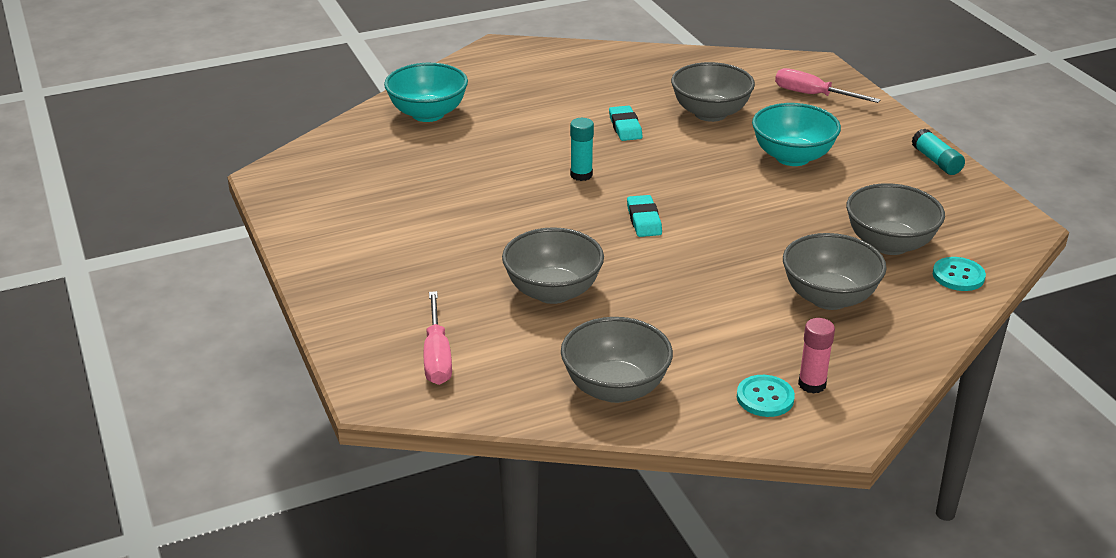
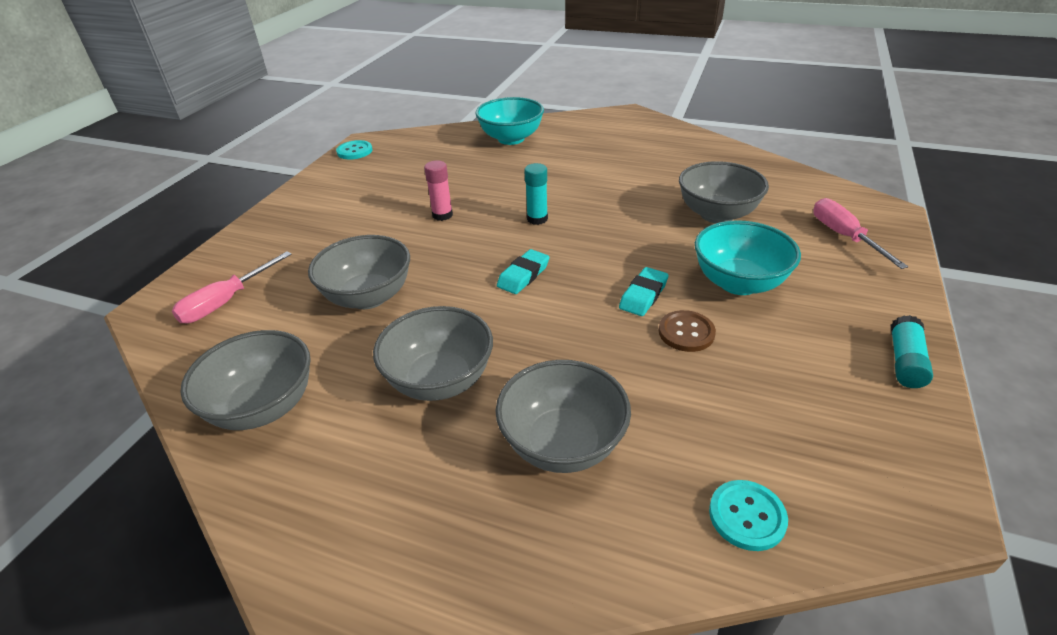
camera: 45 degrees right, 5 degrees up
(625, 127) = (628, 198): turquoise eraser -> turquoise eraser (643, 295)
(765, 398) = (339, 511): turquoise button -> turquoise button (354, 151)
(805, 203) = (686, 332): none -> brown button
(812, 384) = (398, 531): pink glue stick -> pink glue stick (442, 215)
(889, 244) = (714, 424): grey bowl -> grey bowl (440, 380)

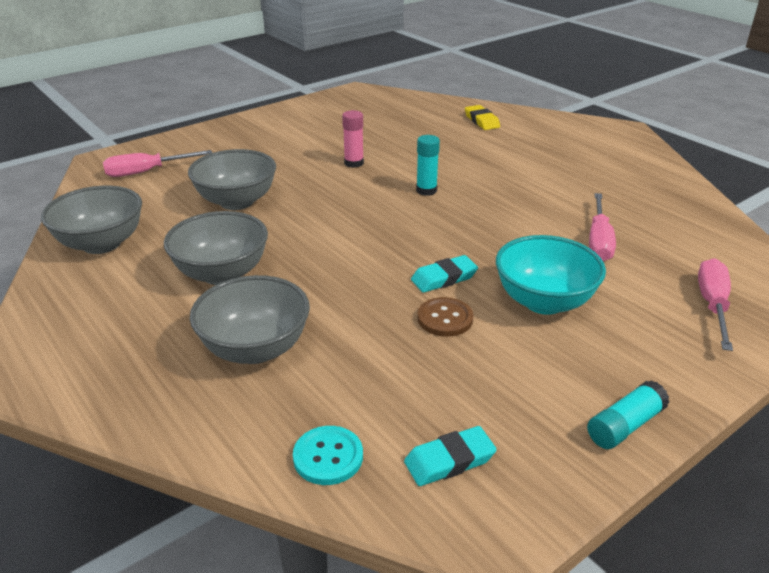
camera: 30 degrees right, 5 degrees down
(354, 151) = (341, 95): turquoise button -> none
(511, 139) = (481, 121): turquoise bowl -> yellow eraser
(523, 275) = (364, 228): turquoise eraser -> turquoise eraser (449, 460)
(717, 214) = (599, 241): grey bowl -> pink screwdriver

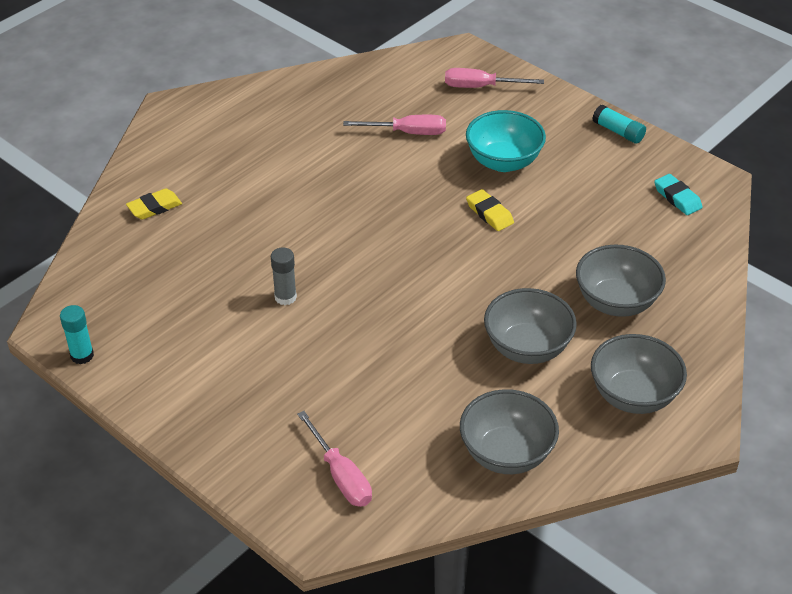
camera: 100 degrees left, 10 degrees up
(236, 201) = (394, 372): grey bowl -> grey bowl (633, 396)
(328, 457) = (698, 247): turquoise button -> none
(354, 163) = (285, 297): pink glue stick -> grey glue stick
(426, 190) = (339, 236): turquoise glue stick -> turquoise glue stick (82, 355)
(444, 278) = (489, 213): turquoise eraser -> yellow eraser
(445, 319) = (542, 209): brown button -> none

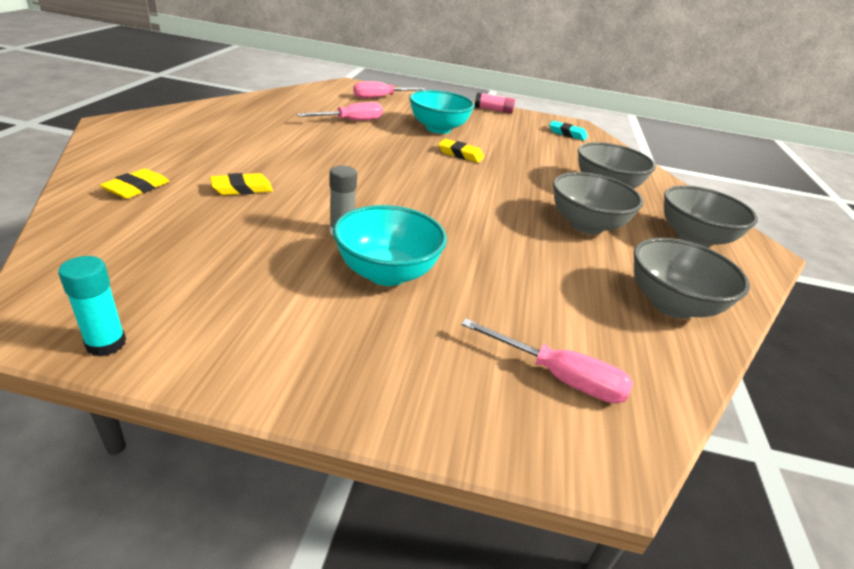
camera: 35 degrees left, 10 degrees down
(235, 225) = (242, 189): none -> yellow eraser
(290, 350) = (387, 273): none -> turquoise bowl
(618, 132) = (493, 110): turquoise glue stick -> pink glue stick

